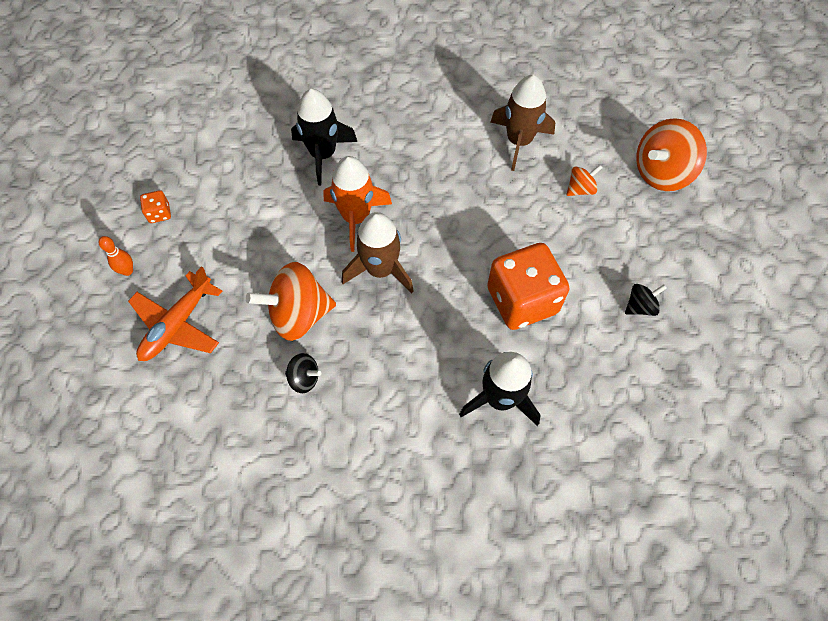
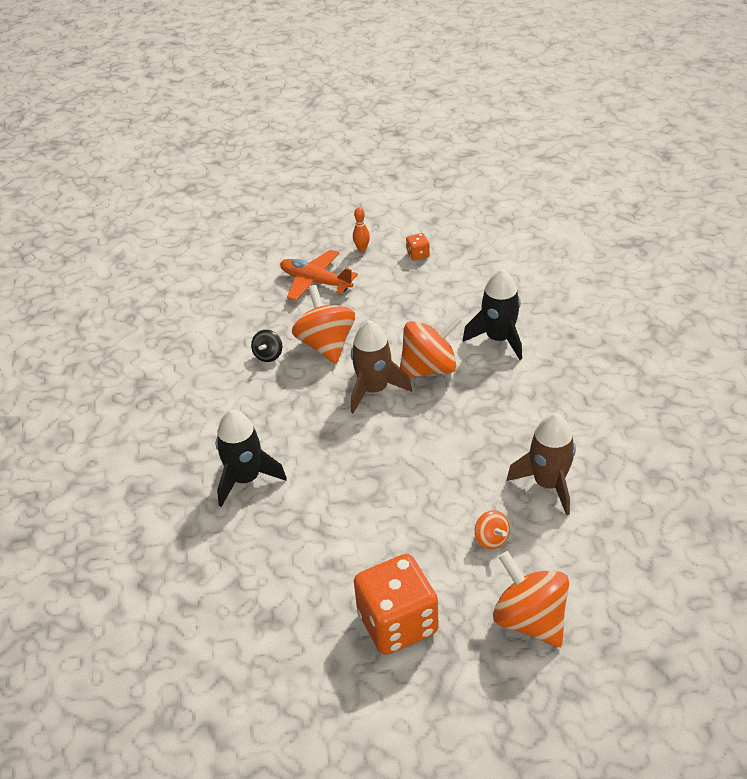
camera: 90 degrees right, 20 degrees down
(356, 217) = (429, 368): orange rocket -> orange spinning top
(522, 300) = (347, 492): orange dice -> orange dice (397, 623)
(640, 306) = (344, 590): black spinning top -> none

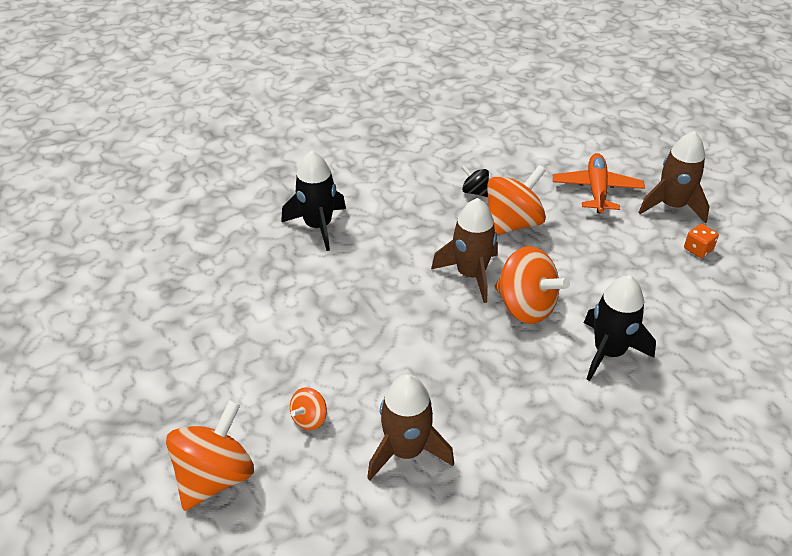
camera: 65 degrees right, 0 degrees up
(268, 355) = (475, 192): black spinning top -> black spinning top turned 45 degrees clockwise
(362, 249) = (672, 206): orange bowling pin -> brown rocket
(397, 623) = (186, 373): orange dice -> none

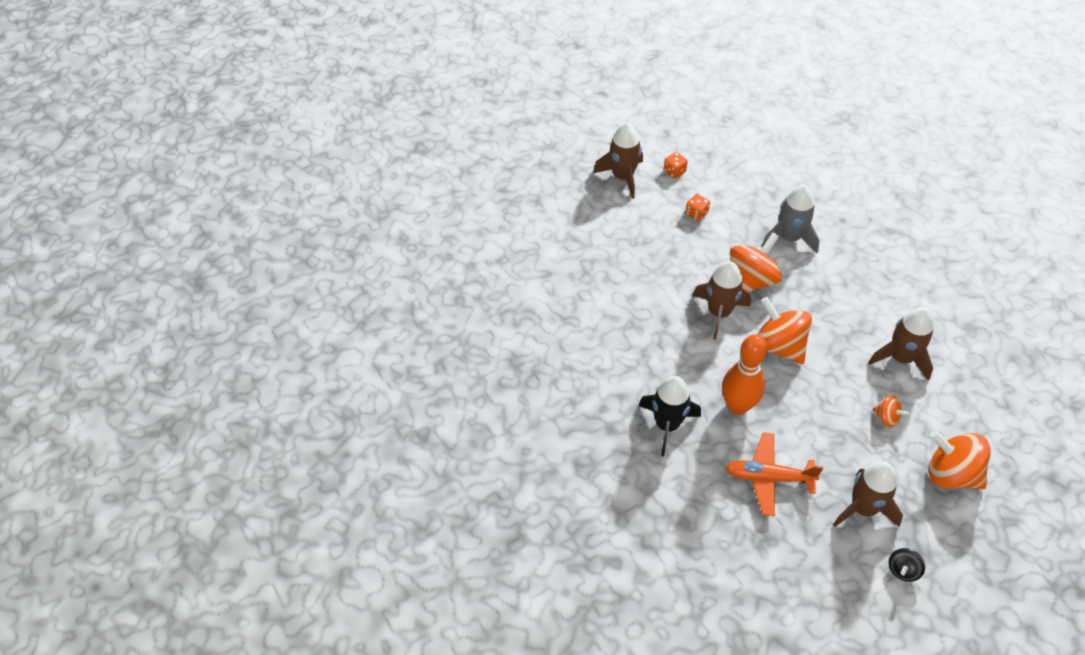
camera: 90 degrees left, 10 degrees up
(186, 376) = (863, 508): none -> brown rocket
(337, 280) = (737, 406): none -> orange bowling pin
(475, 192) = (610, 304): black spinning top -> black spinning top (902, 570)
(512, 224) = (652, 281): orange spinning top -> orange spinning top (779, 346)
(596, 190) = (603, 220): orange plane -> orange plane (768, 477)
(608, 352) = (789, 238): black rocket -> grey rocket
(629, 265) = (696, 213): none -> orange dice

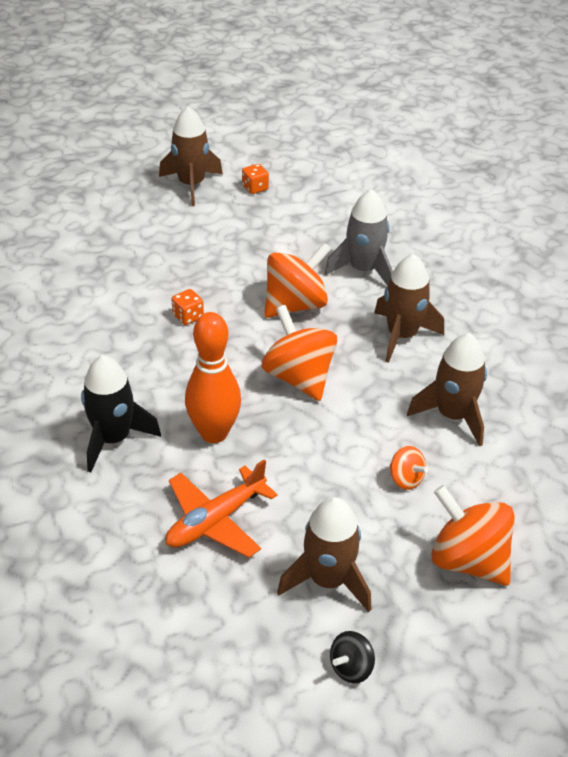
camera: 10 degrees right, 10 degrees down
(696, 213) = (261, 230): orange dice -> orange dice (188, 316)
(719, 313) = (239, 331): brown rocket -> brown rocket (402, 335)
(768, 477) = (215, 520): orange plane -> orange plane turned 60 degrees counterclockwise

